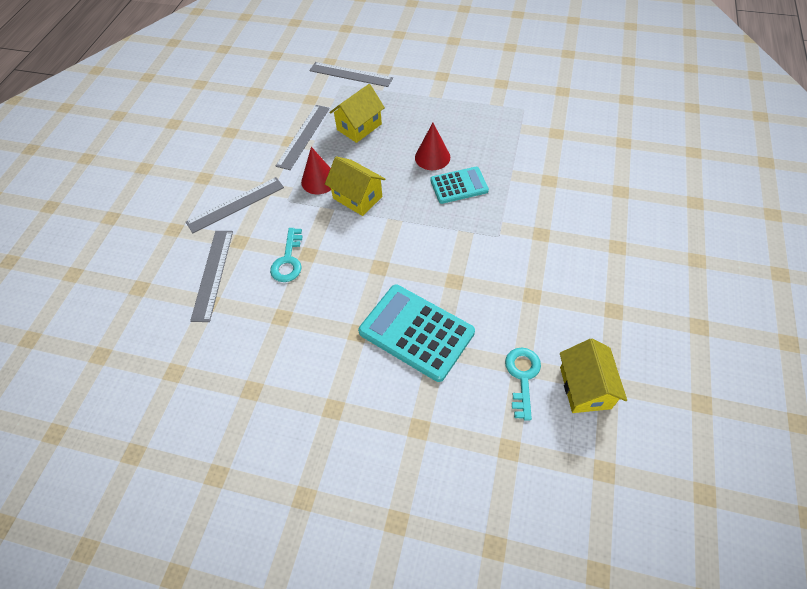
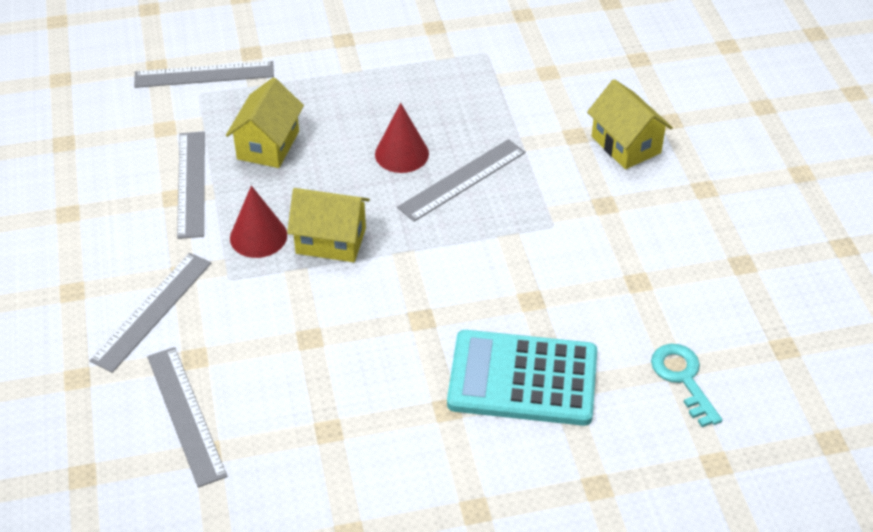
camera: 30 degrees left, 10 degrees down
(288, 260) = (287, 356): turquoise key -> none
(459, 186) = (462, 179): turquoise calculator -> grey ruler
(585, 387) = (760, 362): yellow house -> yellow house (626, 145)

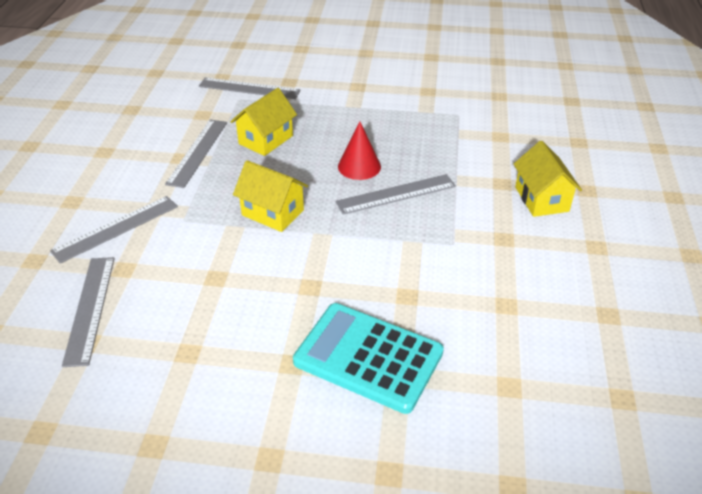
camera: 20 degrees right, 5 degrees down
(258, 236) = (222, 197): red cone -> none
(683, 378) = (513, 398): turquoise key -> none

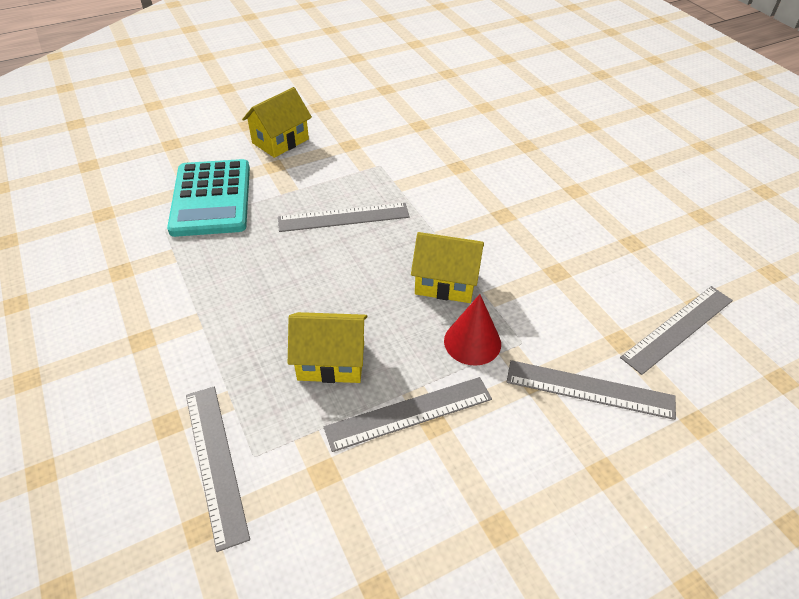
camera: 125 degrees left, 5 degrees up
(273, 213) = (446, 283): yellow house -> yellow house turned 75 degrees counterclockwise
(359, 166) = (320, 259): red cone -> red cone (472, 342)
(368, 357) = (529, 162): turquoise calculator -> turquoise calculator (211, 198)
(396, 194) = (343, 217): grey ruler -> grey ruler turned 45 degrees counterclockwise

